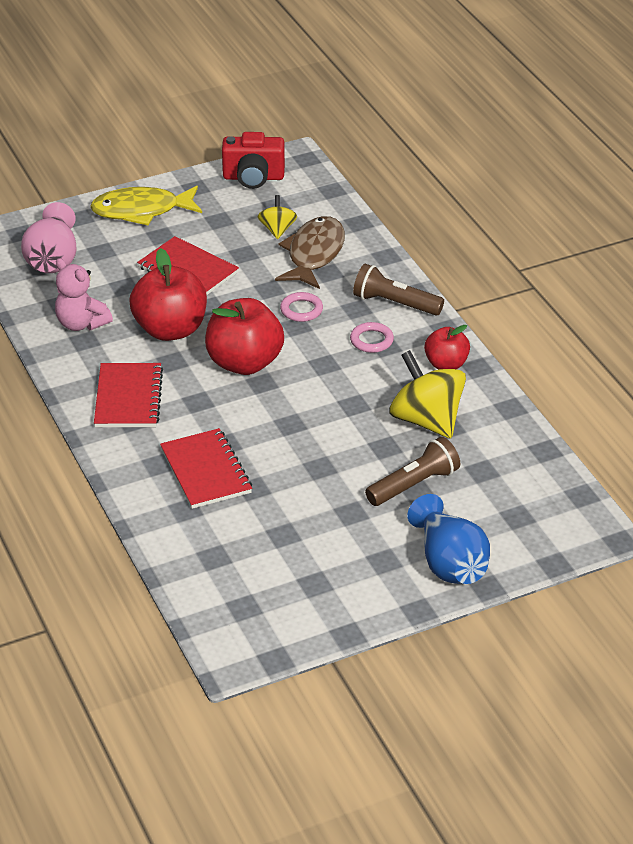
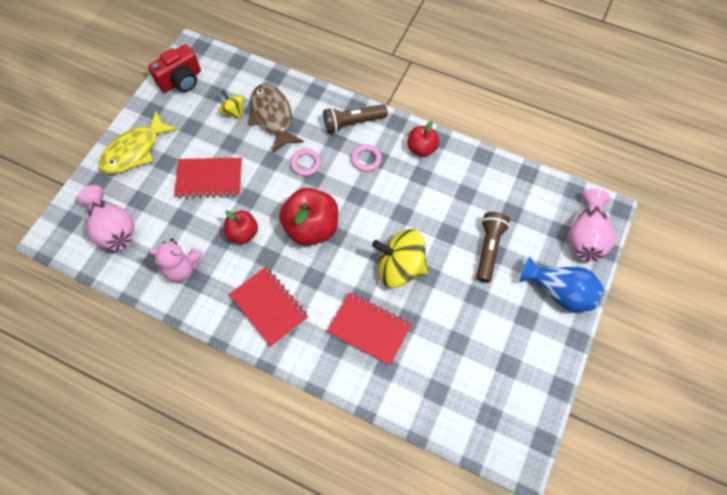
camera: 40 degrees left, 25 degrees up
(170, 329) = (243, 233): red apple -> red apple, size x0.58
(426, 420) = (450, 197): yellow spinning top -> yellow spinning top (400, 268)
(544, 538) = (585, 236): none -> pink vase

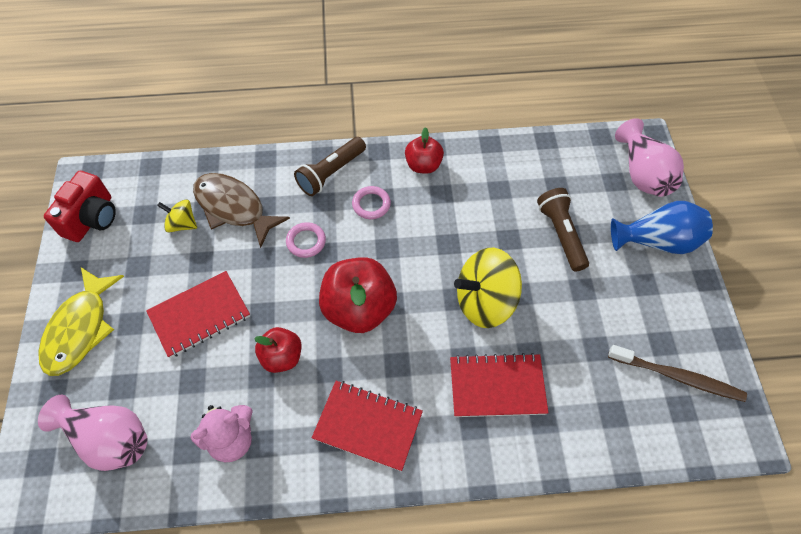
camera: 30 degrees left, 5 degrees down
(502, 394) = (678, 377): none -> brown toothbrush

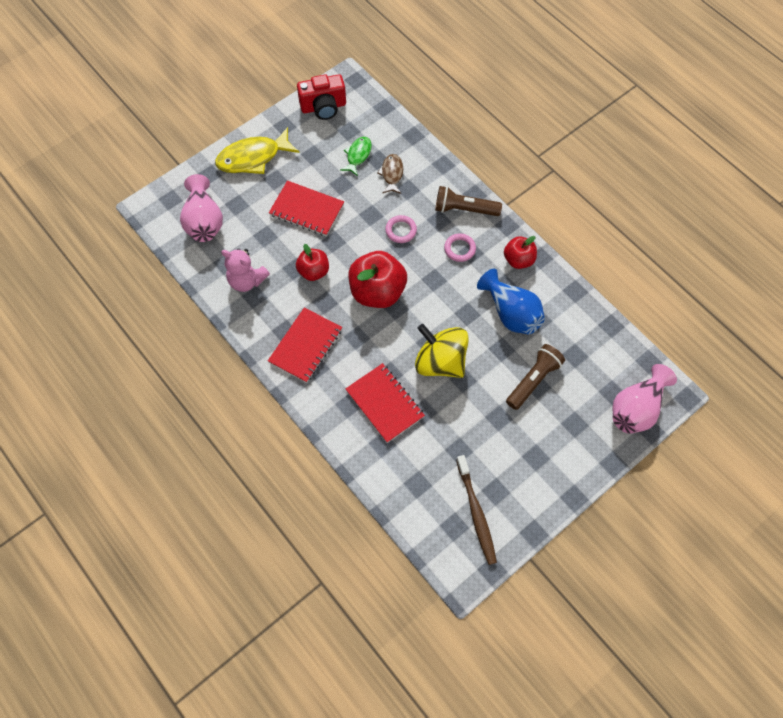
camera: 55 degrees right, 5 degrees up
(182, 224) = (358, 155): yellow spinning top -> green fish
(233, 208) = (392, 174): brown fish -> brown fish, size x0.57
(368, 426) = (305, 346): red notebook -> red notebook turned 45 degrees clockwise
(657, 241) = (580, 448): blue vase -> blue vase (511, 313)

